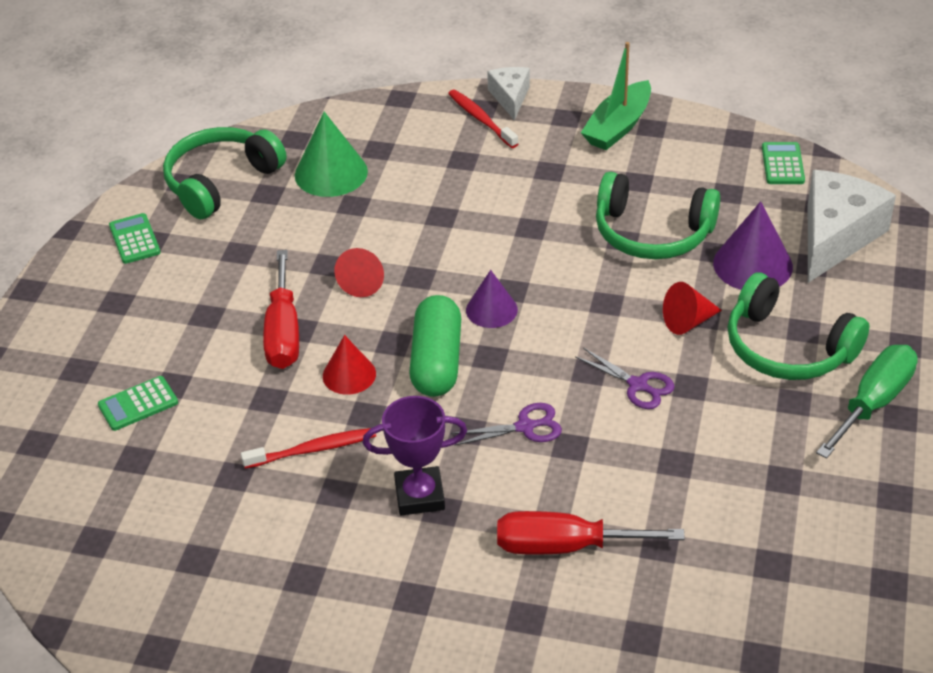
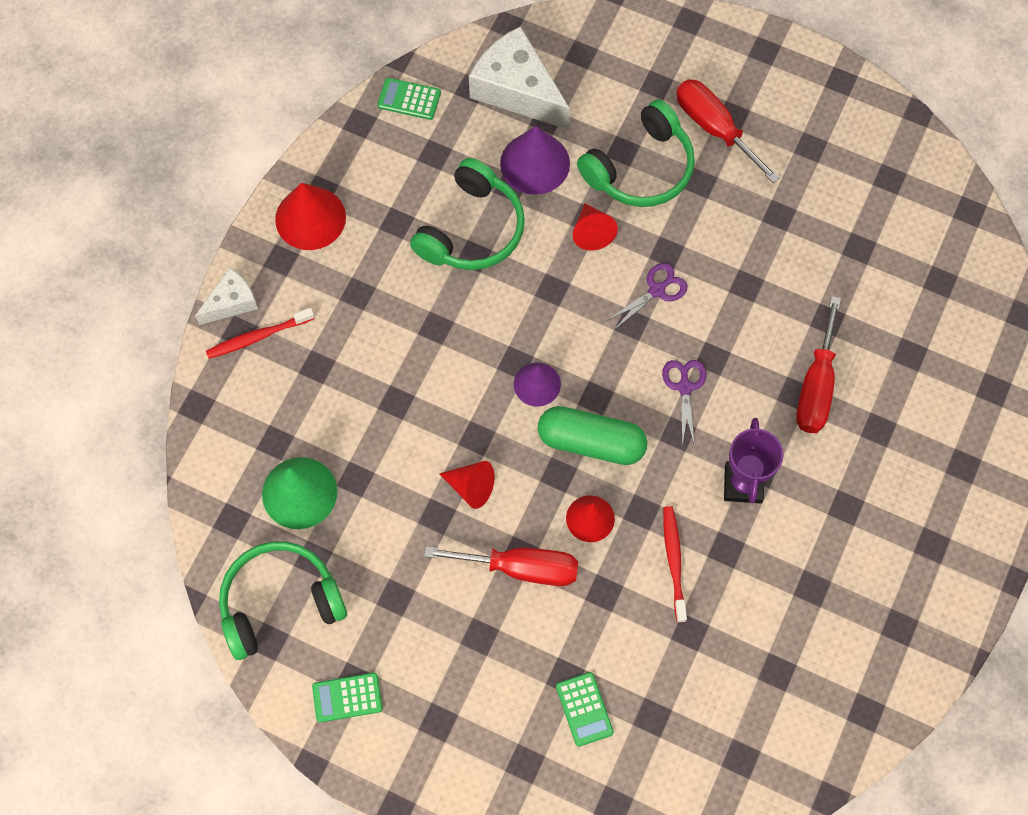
camera: 80 degrees left, 25 degrees up
(221, 182) = (280, 603): green headphones -> green headphones turned 105 degrees clockwise
(510, 97) = (231, 302): white cheese -> white cheese turned 135 degrees clockwise
(618, 126) = (310, 218): green boat -> red cone
(873, 402) = (714, 128): green screwdriver -> red screwdriver

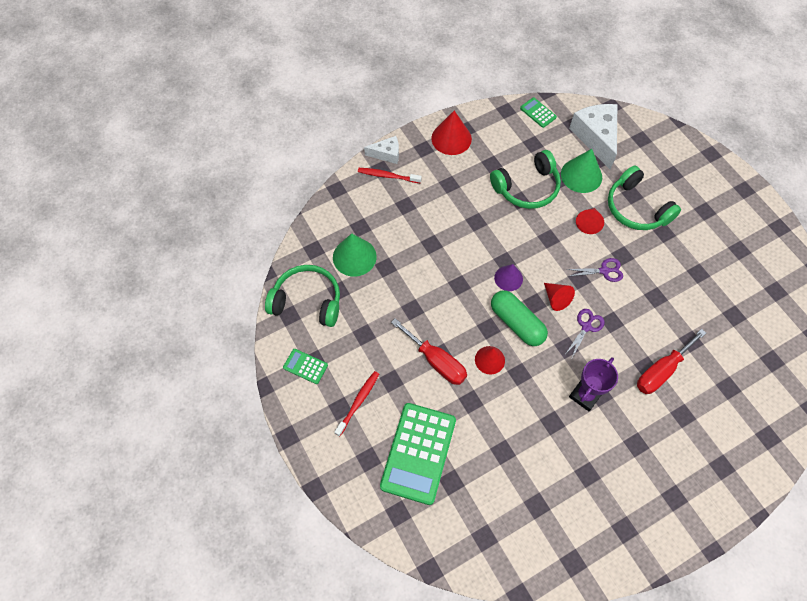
camera: 35 degrees right, 5 degrees down
(471, 487) = (439, 306): red cone -> red cone (556, 299)
(535, 163) = (581, 175): purple cone -> green cone
(584, 709) = (418, 453): green calculator -> green calculator, size x2.19
(640, 168) = (636, 208): green headphones -> green headphones turned 60 degrees clockwise
(674, 561) = (519, 410): red toothbrush -> red toothbrush (358, 402)
(714, 128) = (690, 211): red screwdriver -> none

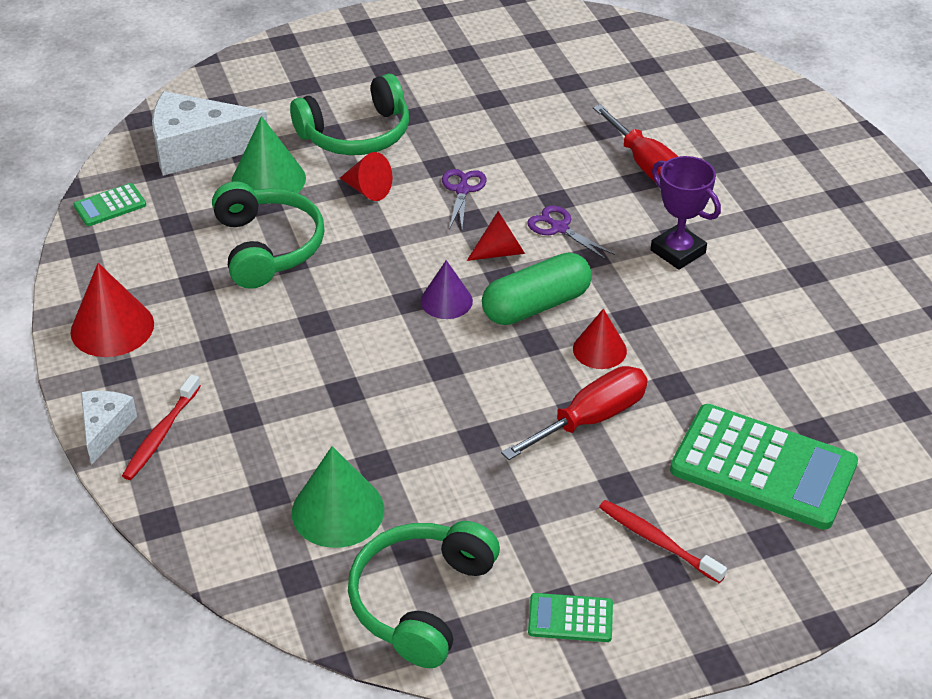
camera: 80 degrees left, 20 degrees down
(305, 366) = (570, 618): green calculator -> green calculator turned 60 degrees clockwise

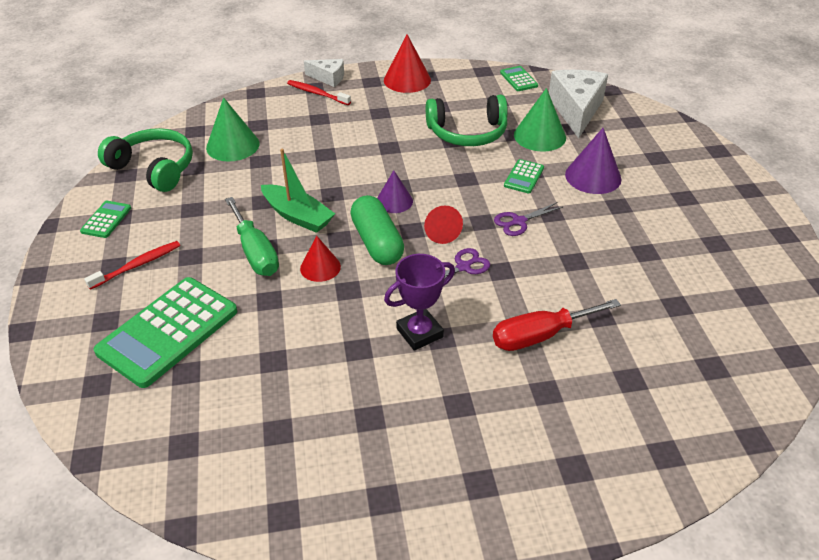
camera: 100 degrees right, 0 degrees up
(356, 134) = (593, 176): green headphones -> purple cone
(368, 190) = (524, 177): red cone -> green calculator
(462, 190) = (518, 221): purple scissors -> purple scissors turned 135 degrees clockwise
(502, 392) = (297, 216): none -> green boat
(591, 419) = (255, 252): red screwdriver -> green screwdriver

